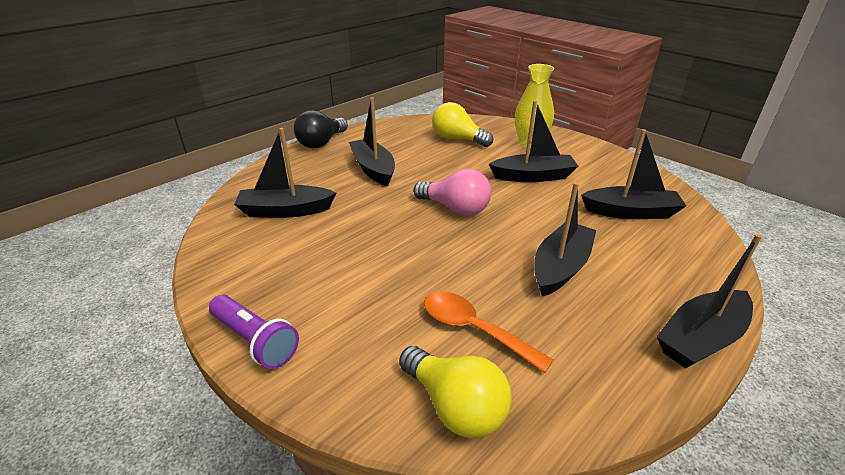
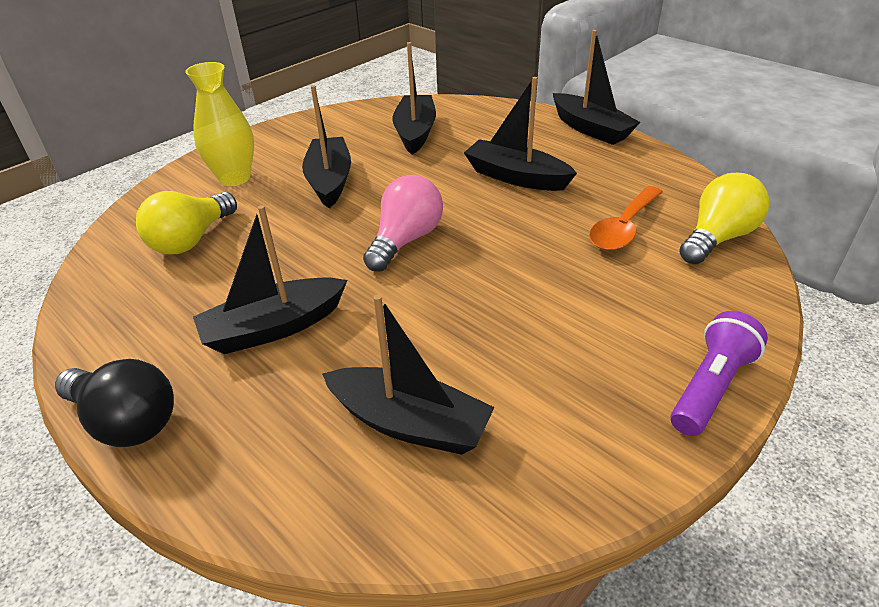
camera: 90 degrees left, 5 degrees up
(286, 211) = (409, 423): black boat -> black boat turned 60 degrees counterclockwise

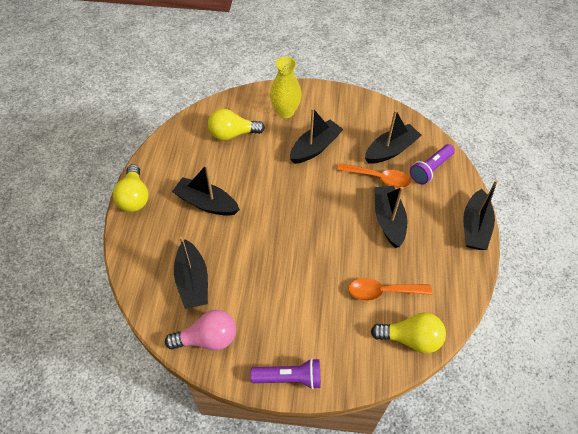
camera: 50 degrees right, 15 degrees up
(126, 421) = (134, 197): black light bulb -> yellow light bulb
(405, 240) = (296, 208): pink light bulb -> pink light bulb (207, 338)
(444, 157) = (378, 178): none -> orange spoon
(478, 121) = (430, 169): none -> purple flashlight

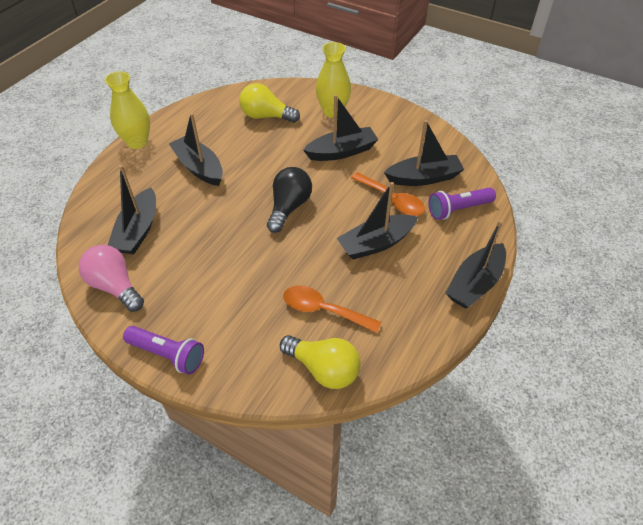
camera: 25 degrees right, 5 degrees down
(134, 197) = (137, 142): yellow light bulb -> yellow vase
(207, 338) = (115, 286): pink light bulb -> pink light bulb turned 150 degrees counterclockwise
(304, 213) = (289, 207): none -> black light bulb
(388, 220) = (376, 243): black boat -> black boat turned 135 degrees counterclockwise

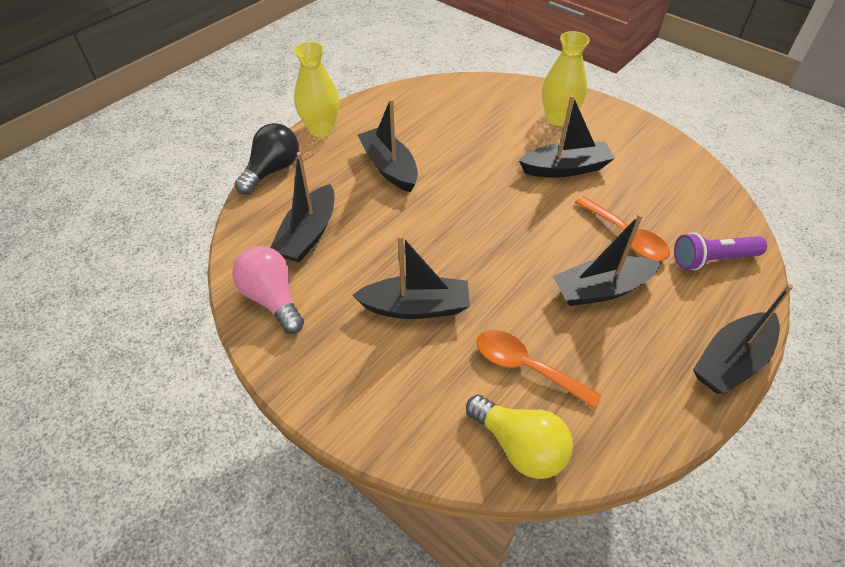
camera: 10 degrees right, 0 degrees up
(168, 354) = (324, 395): purple flashlight -> none
(266, 116) = (476, 116): yellow light bulb -> none
(289, 207) = (493, 229): black light bulb -> black light bulb (272, 170)
(423, 178) = (668, 213): black boat -> black boat (415, 307)

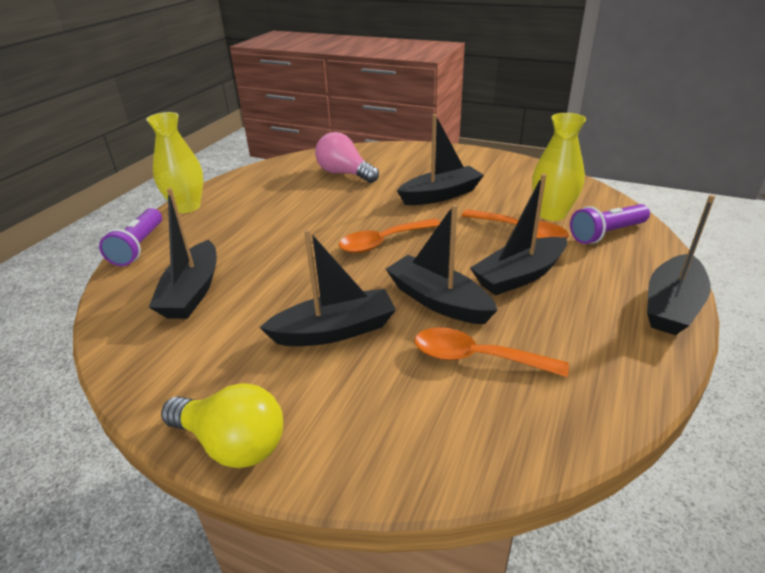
camera: 15 degrees left, 15 degrees down
(272, 170) = (139, 247): black light bulb -> purple flashlight
(272, 299) = (161, 359): pink light bulb -> pink light bulb (344, 174)
(389, 168) = (268, 223): black boat -> black boat (438, 301)
(488, 217) = (383, 242): none -> orange spoon
(519, 446) = (505, 436): yellow light bulb -> yellow light bulb (232, 443)
(558, 118) = (418, 164): yellow vase -> yellow vase (551, 214)

